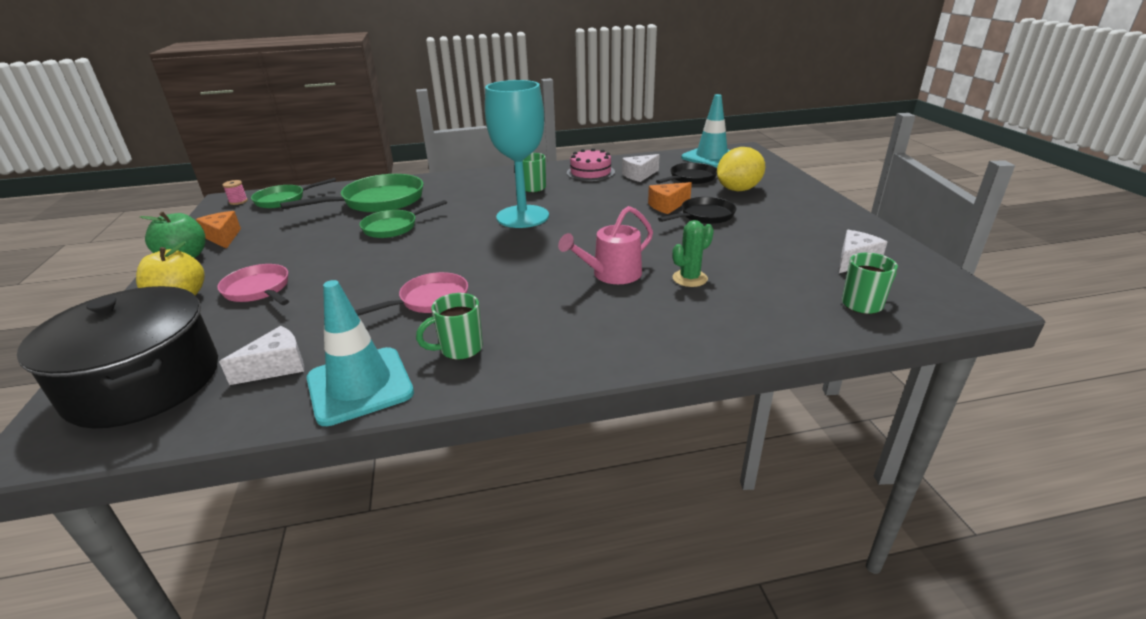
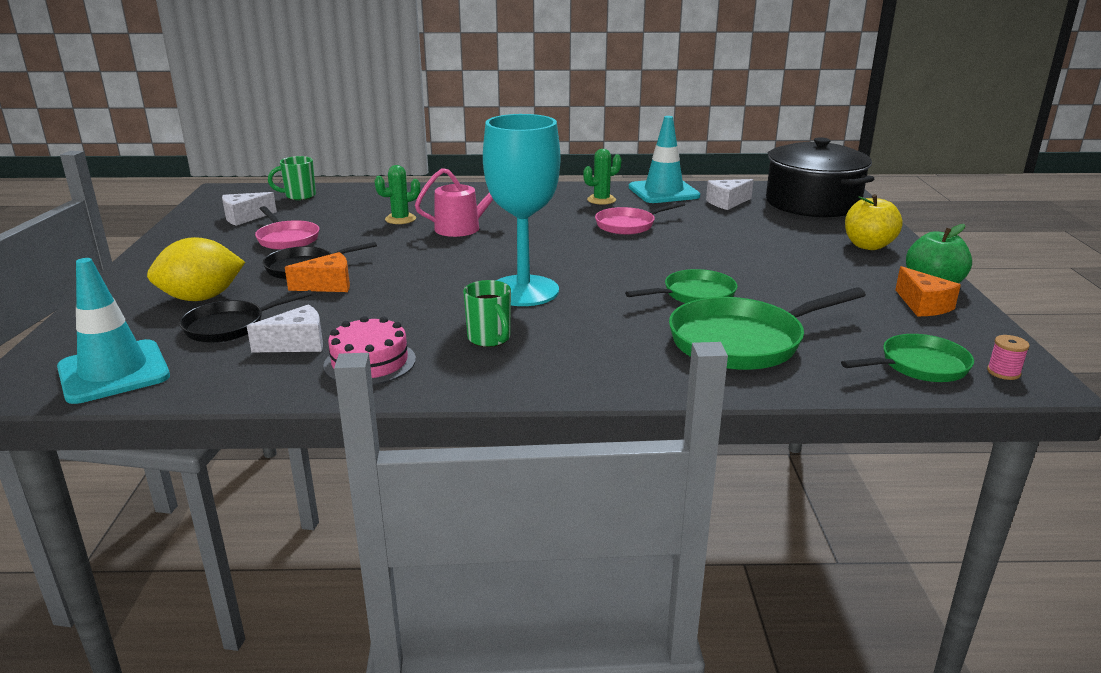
camera: 170 degrees left, 5 degrees down
(259, 290) = (797, 245): pink pan -> pink pan (287, 239)
(459, 349) = (601, 200): green mug -> green cactus

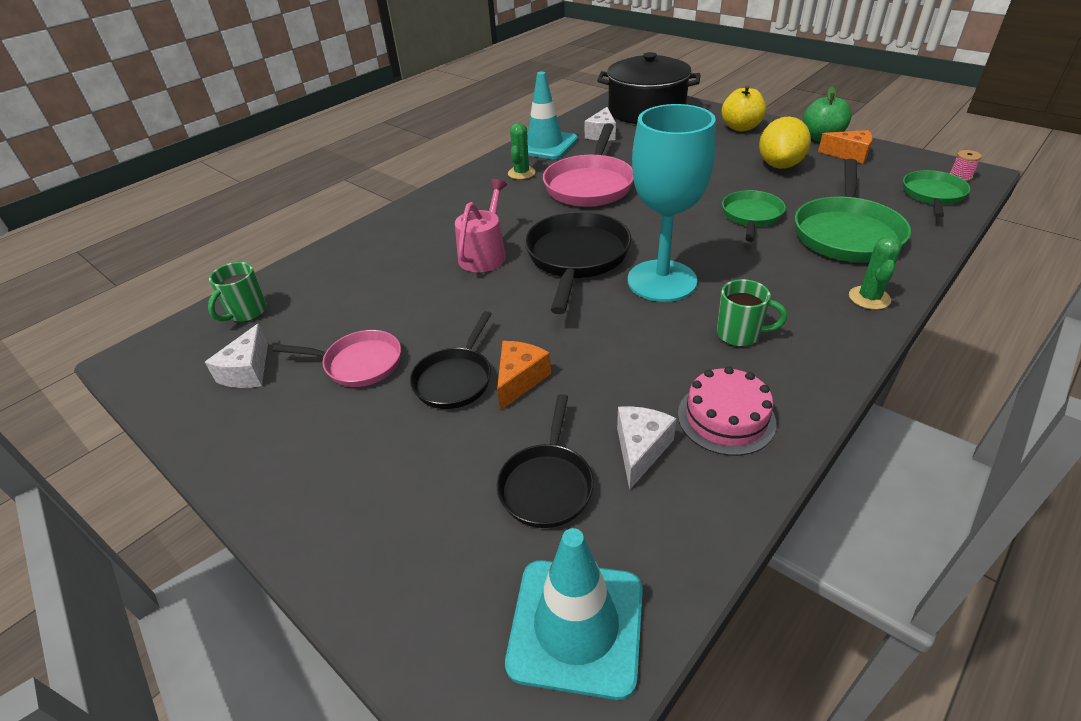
camera: 45 degrees left, 15 degrees up
(201, 298) = (443, 482): yellow lemon -> yellow lemon (779, 165)
(400, 219) = (413, 278): green cactus -> green cactus (869, 298)
(507, 255) = (576, 258): none -> black pan
(628, 225) = (590, 185): pink pan -> pink pan, size x1.63

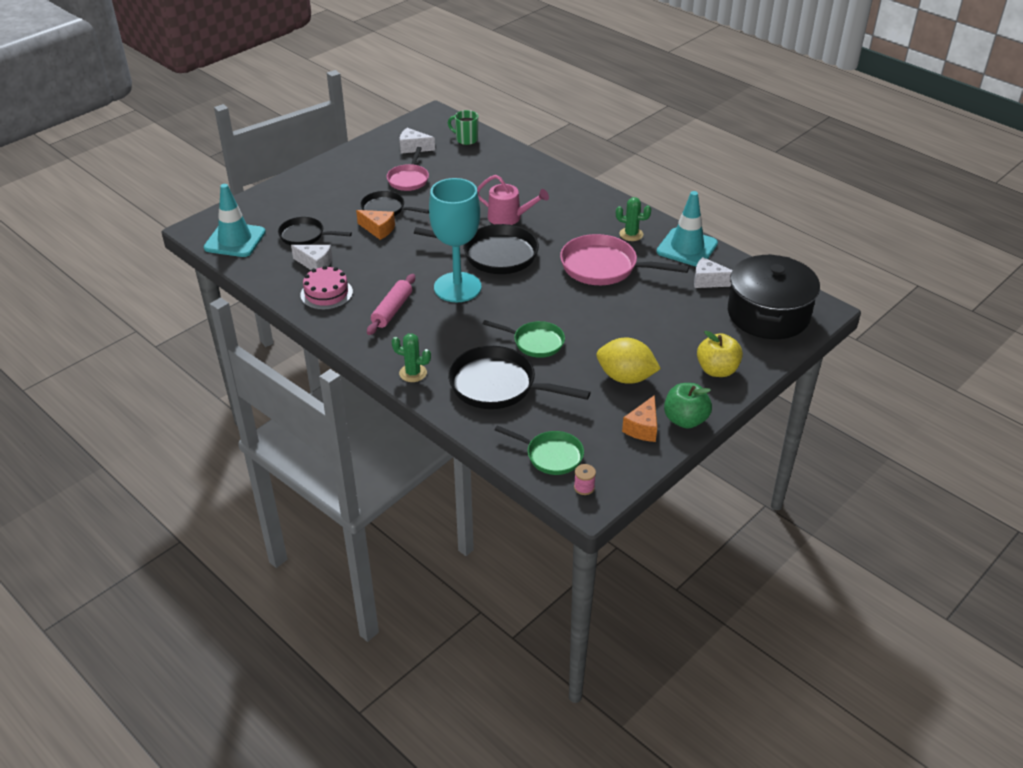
camera: 90 degrees right, 0 degrees up
(740, 334) = (392, 310): green mug -> pink rolling pin
(846, 233) = (498, 386): green pan -> black pan

